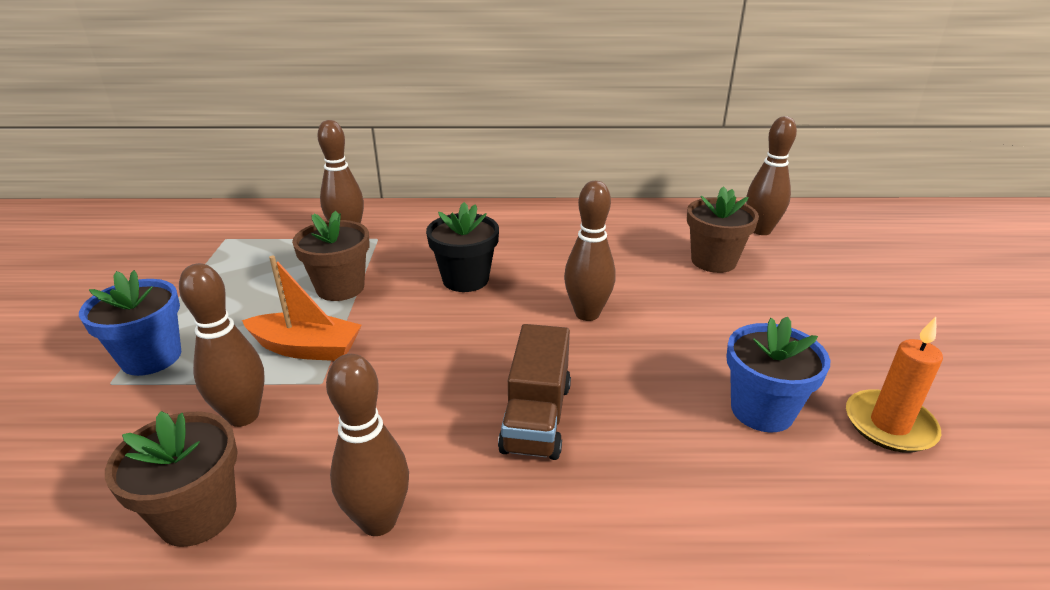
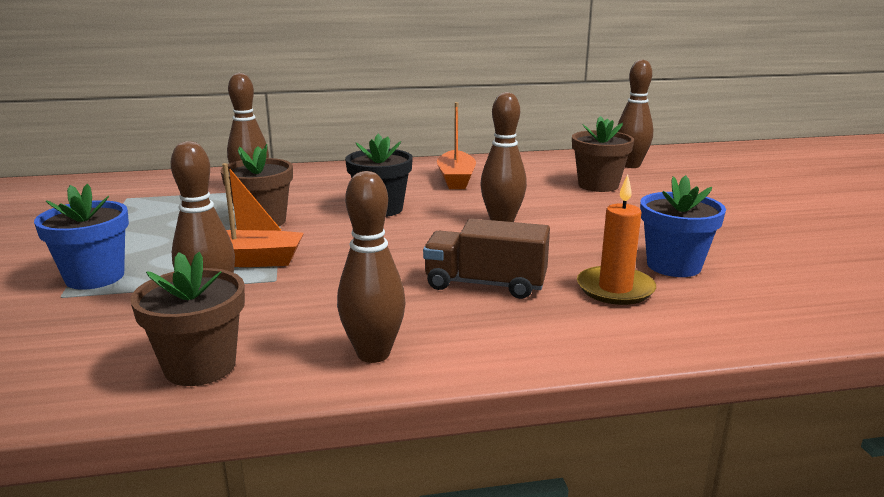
camera: 10 degrees left, 10 degrees down
(536, 417) = (485, 284): brown truck -> brown truck turned 105 degrees clockwise
(560, 238) = (456, 179): none -> orange boat
(889, 425) = (777, 265): orange candle -> orange candle (615, 289)

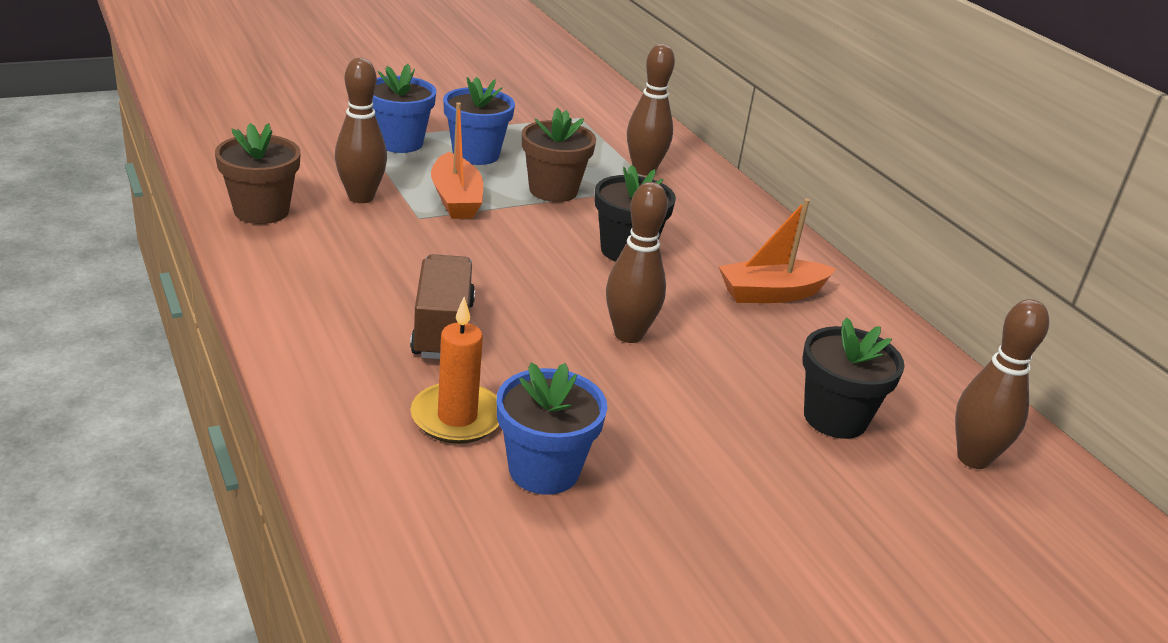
camera: 70 degrees right, 10 degrees up
(161, 244) = (476, 154): none -> blue flower pot
(373, 354) = (288, 279): brown bowling pin -> none
(598, 185) = (835, 418): brown flower pot -> black flower pot

